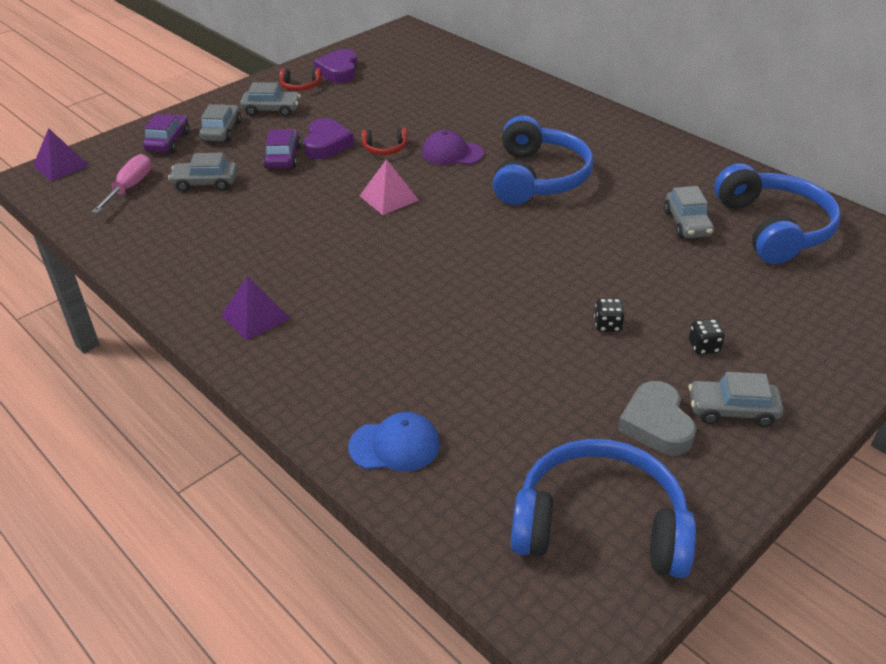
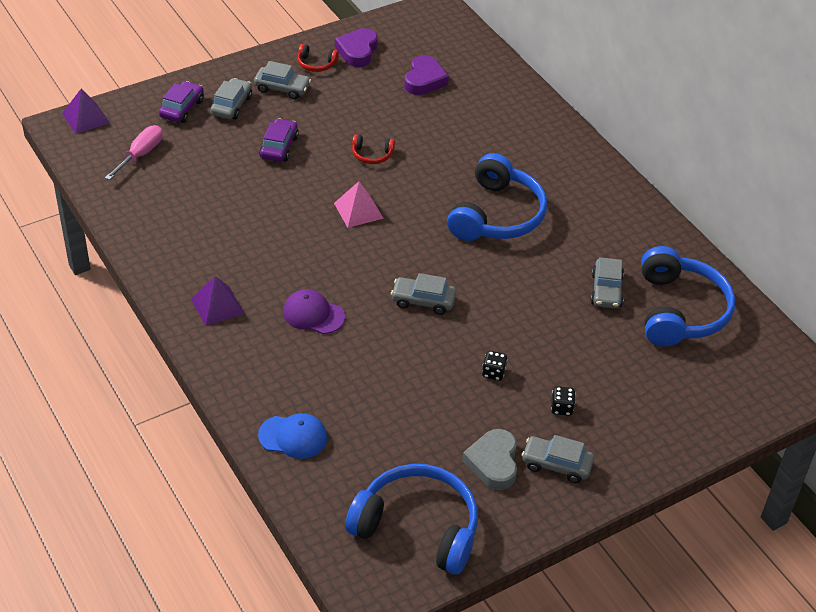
camera: 10 degrees right, 5 degrees up
(205, 183) = (205, 162): grey car -> grey car (423, 301)
(326, 144) = (321, 139): purple heart -> purple heart (424, 80)
(452, 153) = (430, 172): purple cap -> purple cap (313, 314)

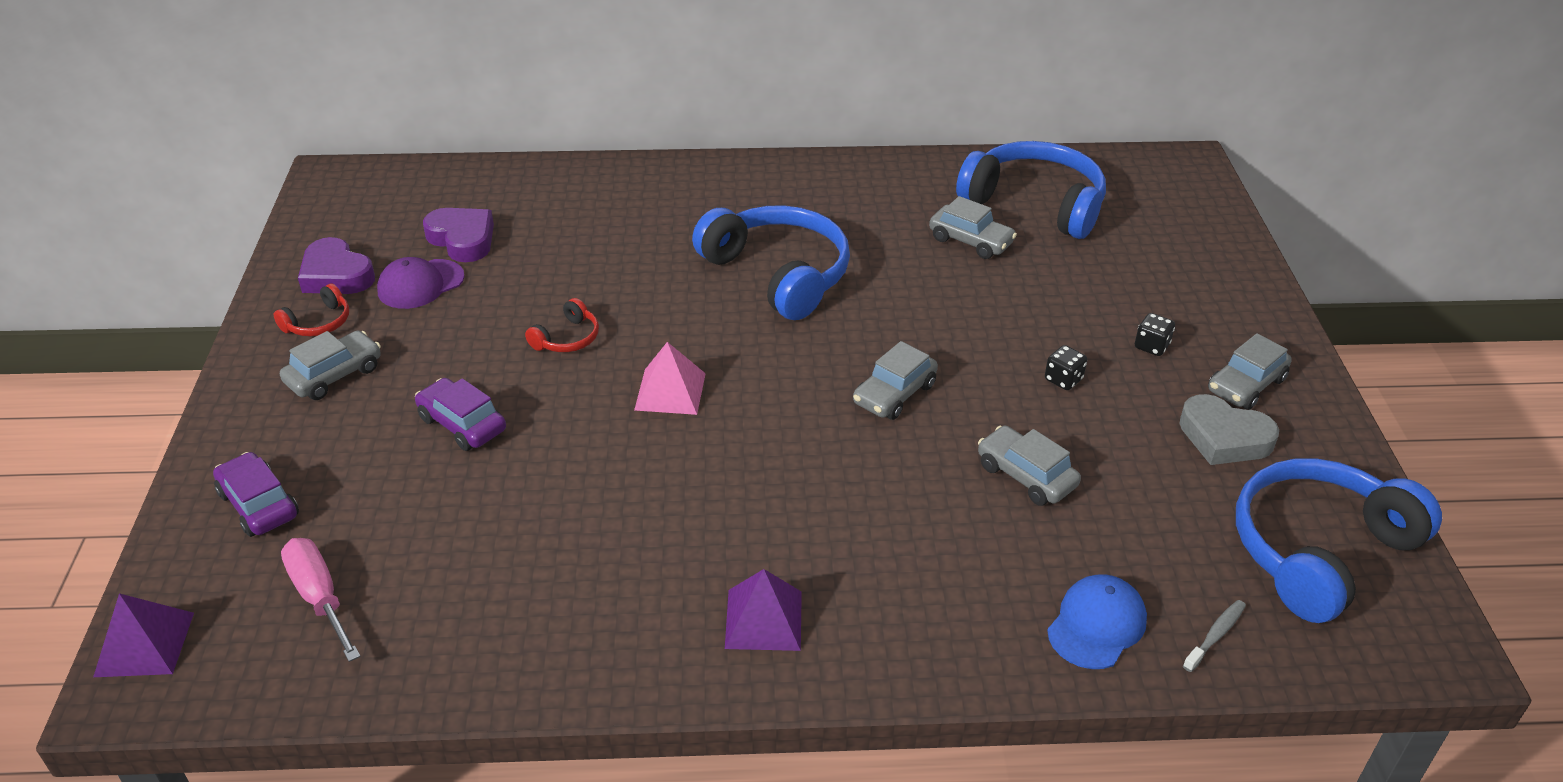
camera: 60 degrees left, 5 degrees down
(231, 105) = (314, 443): grey car -> grey car (1026, 476)
(313, 314) = (853, 513): purple cap -> purple cap (420, 284)
(316, 490) = (1215, 635): none -> grey toothbrush

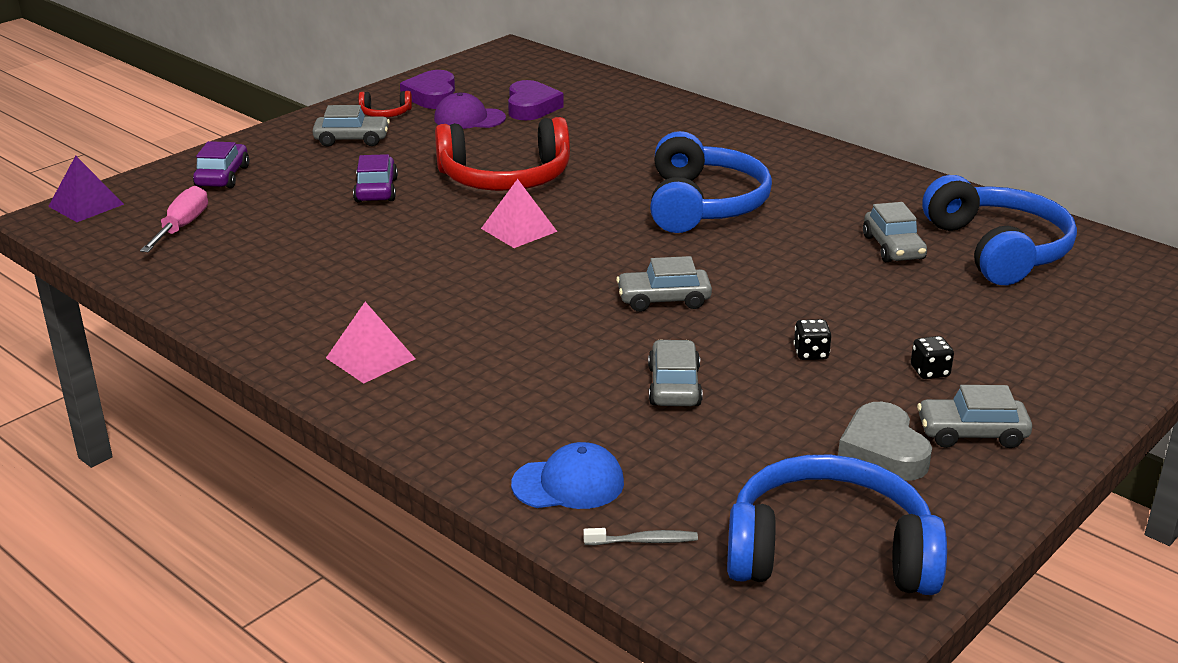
camera: 45 degrees right, 10 degrees down
(567, 338) = (505, 178): red headphones -> red headphones, size x2.31
(764, 619) = (370, 358): purple pyramid -> pink pyramid

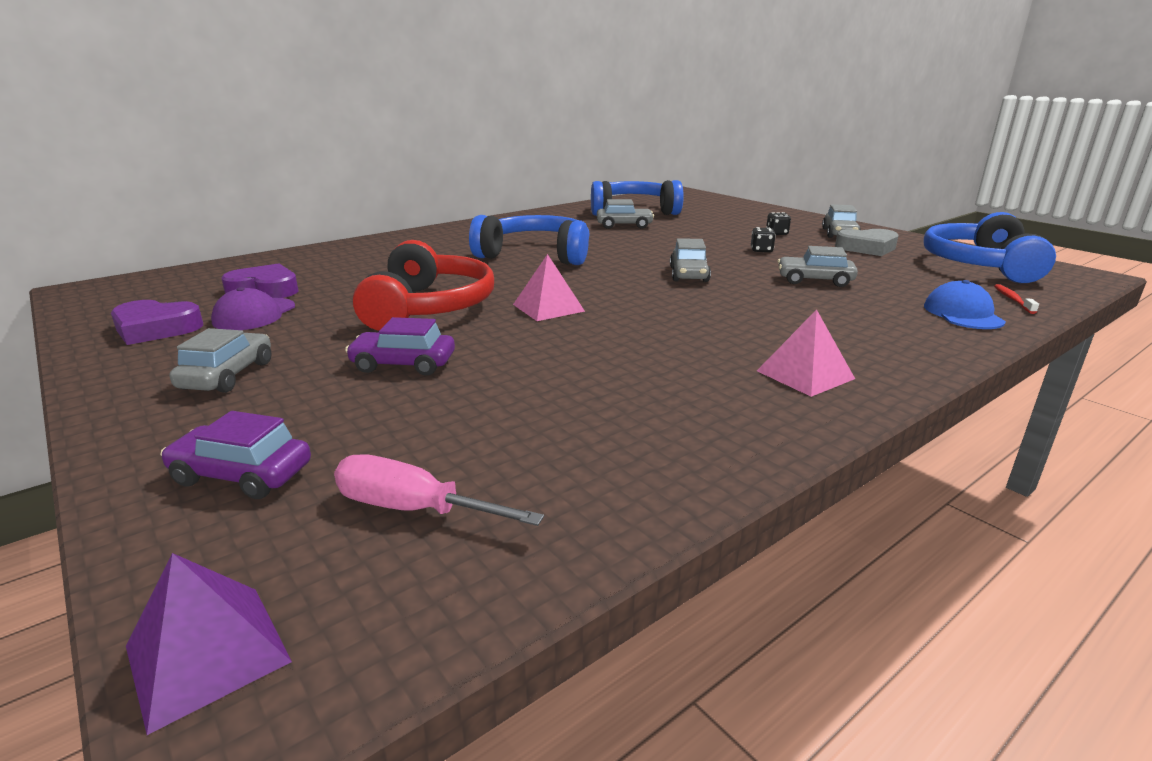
camera: 80 degrees left, 5 degrees down
(385, 113) = (169, 354): red headphones -> none
(644, 541) = (1012, 299): grey toothbrush -> red toothbrush

